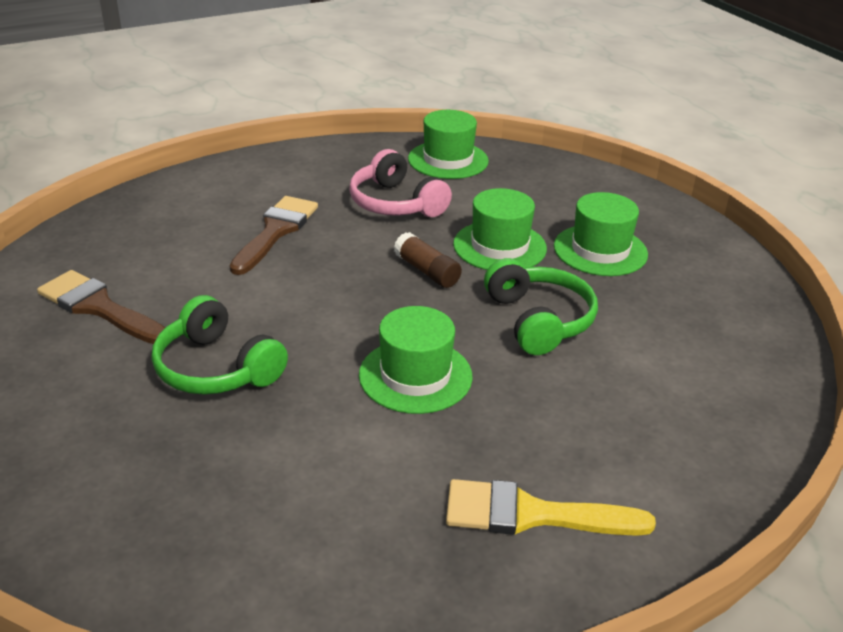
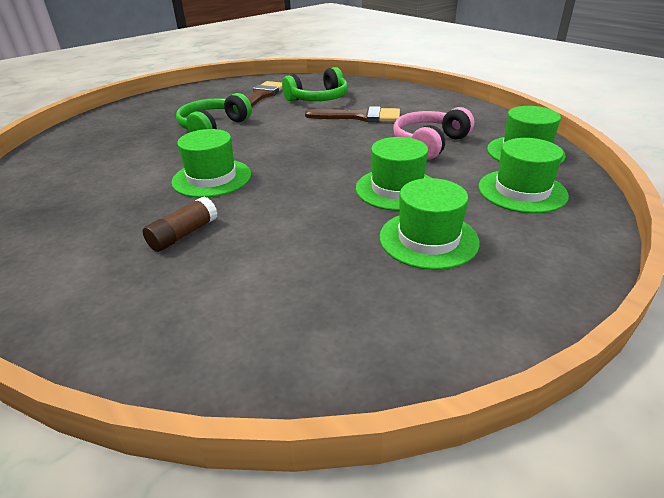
camera: 80 degrees right, 0 degrees up
(427, 271) = (340, 166): brown glue stick -> brown glue stick (183, 234)
(527, 185) = (522, 191): none -> green hat
(532, 514) = (65, 233): yellow brush -> none
(538, 320) = (292, 216): green headphones -> green headphones (318, 99)

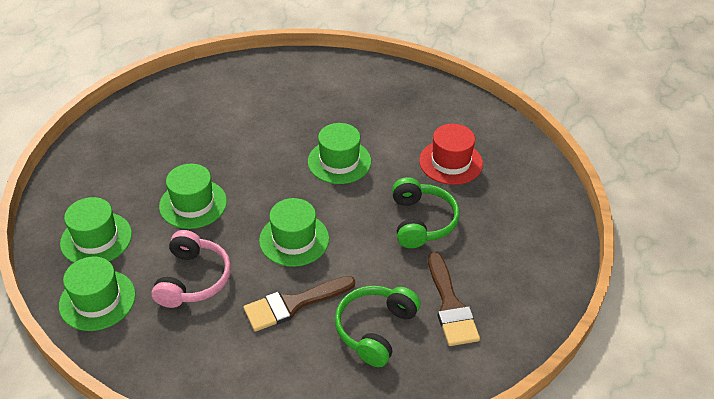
camera: 145 degrees right, 10 degrees up
(125, 149) = (450, 162): none -> red hat
(183, 234) = (300, 116): brown glue stick -> none
(428, 239) = (151, 167): green hat -> green hat (294, 239)

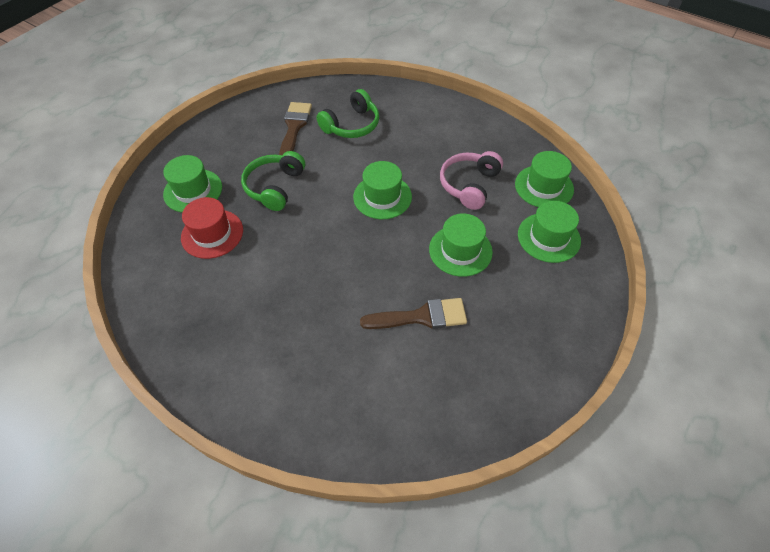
camera: 160 degrees left, 10 degrees up
(293, 304) = (400, 151): brown brush -> brown brush (421, 317)
(339, 161) = (311, 261): green hat -> green hat (193, 191)

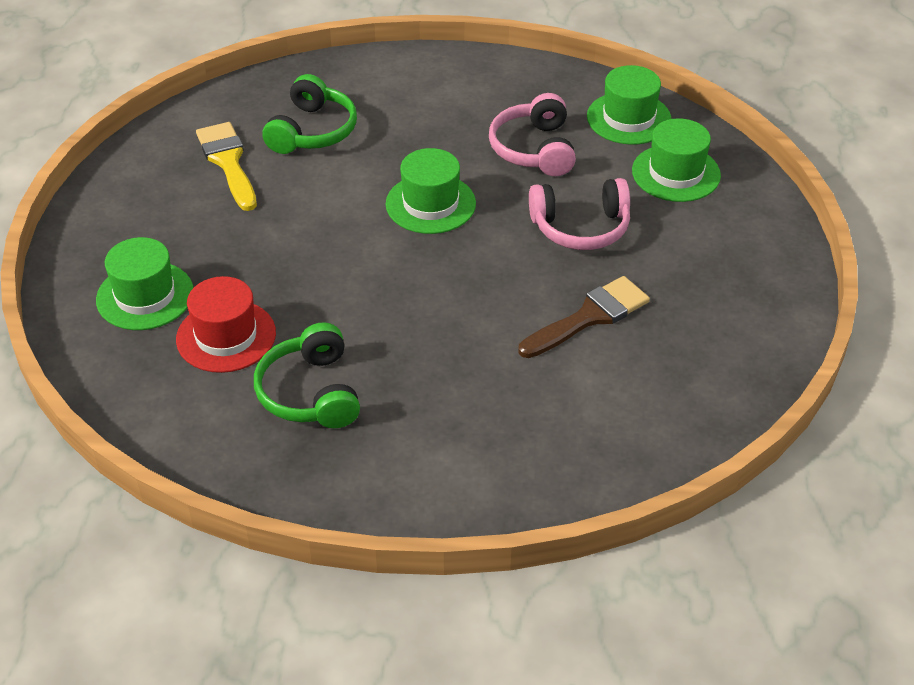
camera: 30 degrees left, 10 degrees down
(275, 187) = (267, 246): green headphones -> green headphones (310, 392)
(294, 127) = (228, 162): brown brush -> yellow brush
(460, 250) = (581, 227): green hat -> pink headphones

